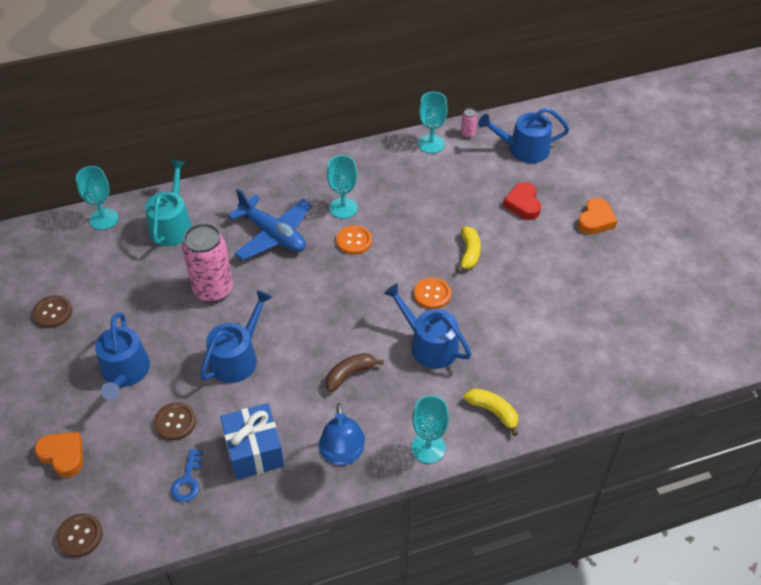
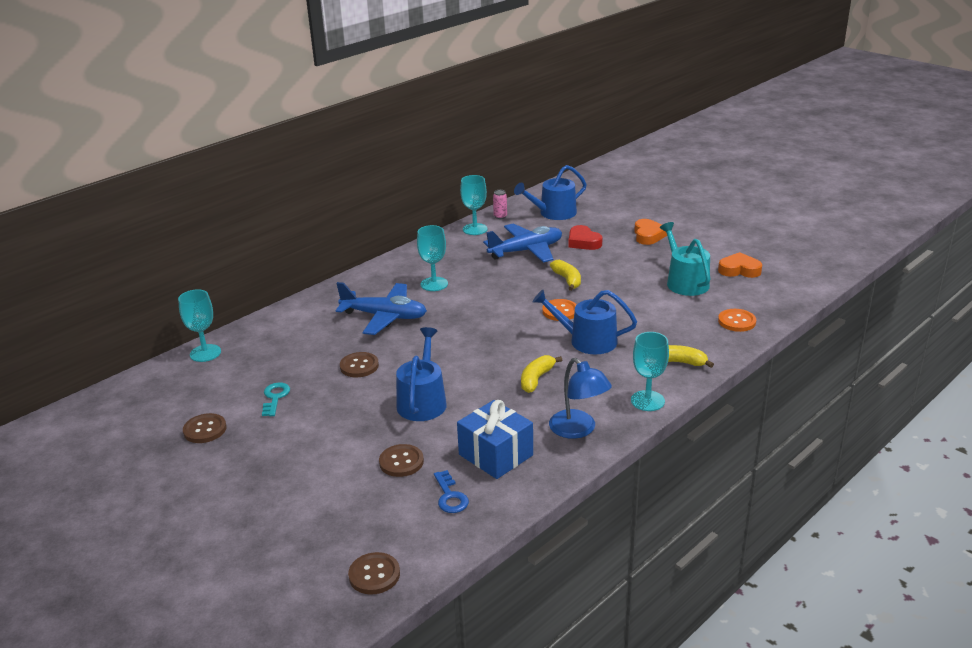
camera: 25 degrees left, 20 degrees down
(63, 455) = (304, 524): orange heart -> orange heart (739, 270)
(125, 298) = (275, 397): none -> turquoise key
(125, 372) = (319, 446): blue watering can -> none
(172, 225) = (280, 337): turquoise watering can -> turquoise watering can (685, 282)
(213, 290) = (359, 366): pink can -> brown button
(350, 374) = (536, 379): brown banana -> yellow banana
(354, 241) = (462, 300): orange button -> orange button (736, 321)
(458, 195) = (526, 251): none -> blue plane

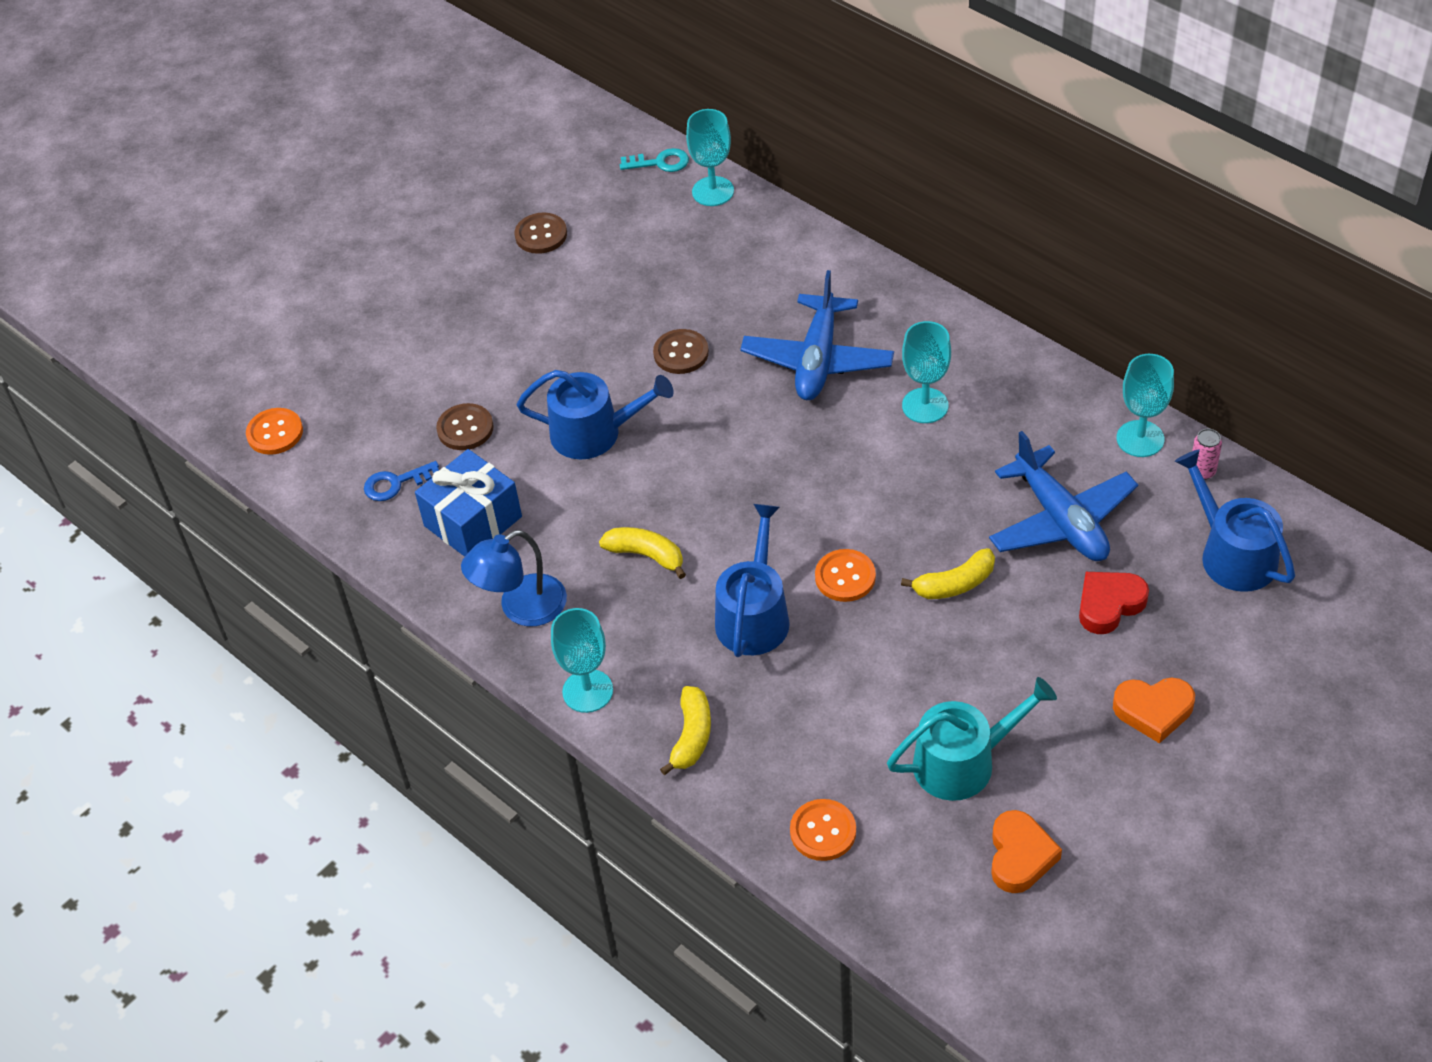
camera: 90 degrees right, 20 degrees up
(275, 397) = (607, 283): turquoise key -> turquoise key (660, 162)
(374, 575) = (275, 433): brown button -> orange button

